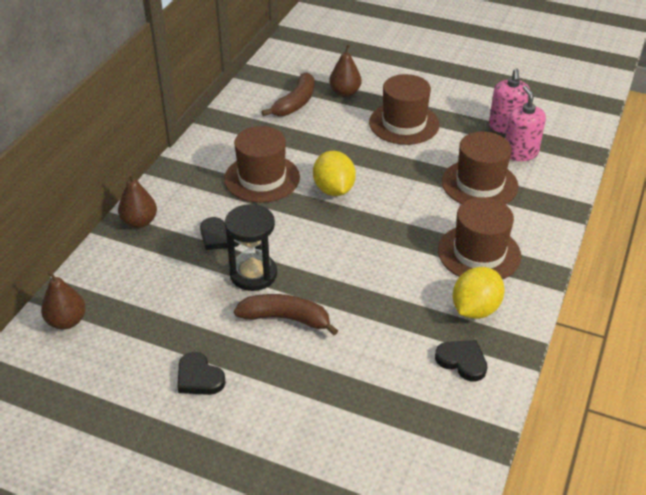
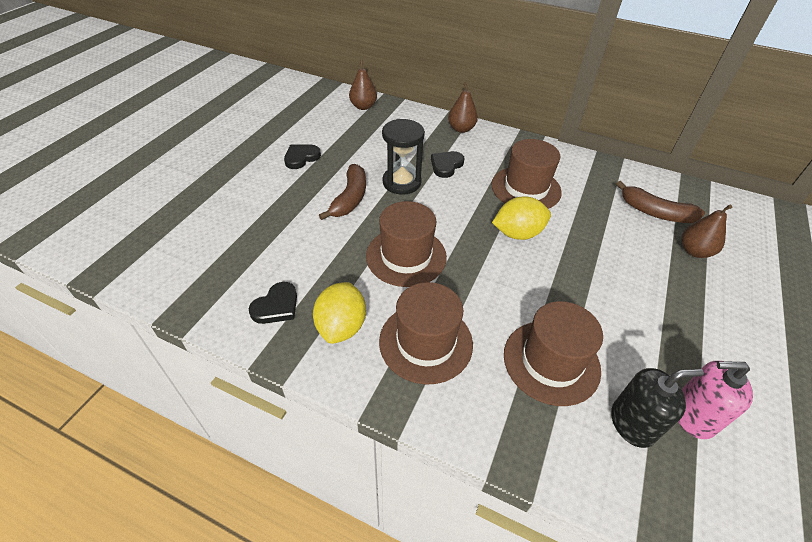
camera: 90 degrees right, 5 degrees up
(404, 123) = (653, 299): brown hat -> brown hat (406, 256)
(475, 309) = (341, 326): yellow lemon -> yellow lemon turned 60 degrees clockwise
(520, 153) = (632, 423): pink soap dispenser -> black soap dispenser

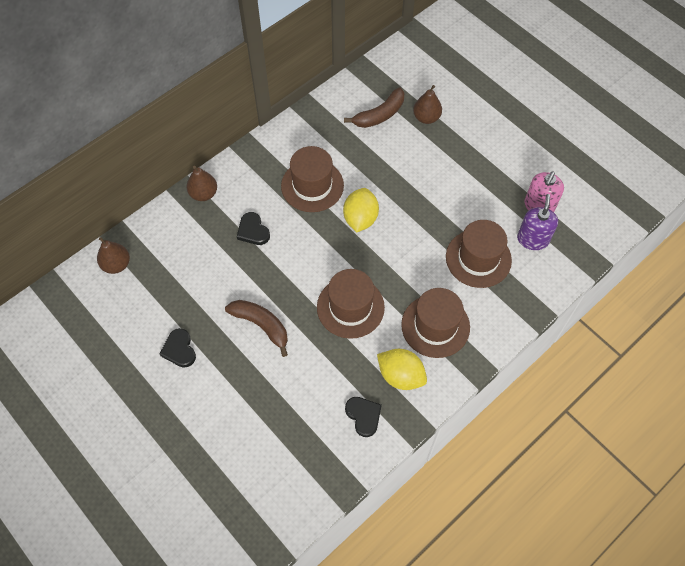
camera: 65 degrees left, 15 degrees up
(401, 182) = (259, 276): black hourglass -> none
(632, 423) = (532, 239): black soap dispenser -> purple soap dispenser

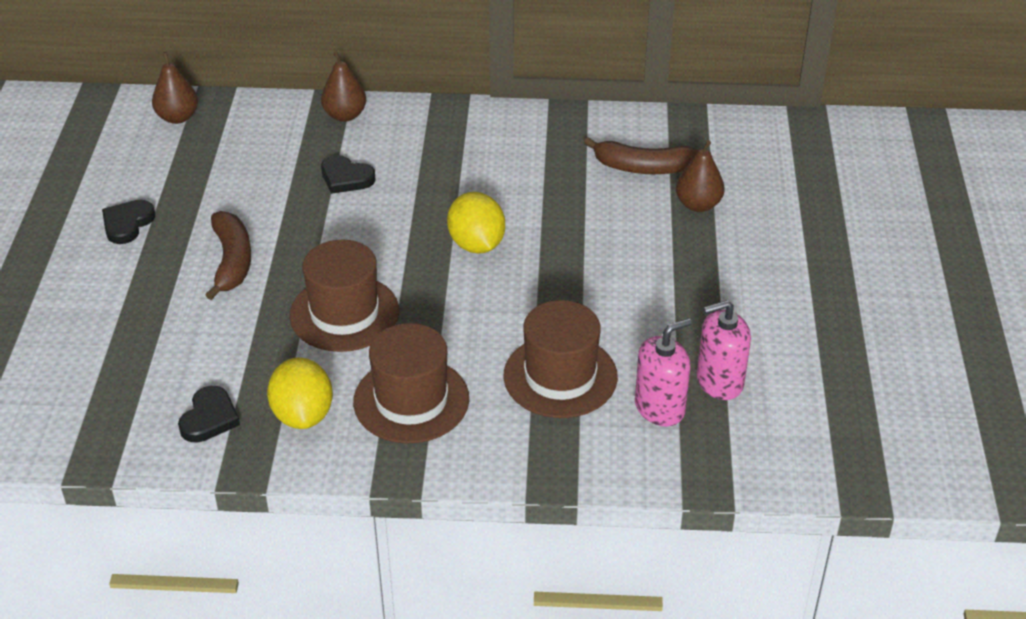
camera: 45 degrees right, 20 degrees down
(253, 231) = (346, 178): black heart -> black heart turned 75 degrees counterclockwise
(312, 185) = (468, 181): brown hat -> none
(360, 218) = (476, 244): yellow lemon -> yellow lemon turned 75 degrees counterclockwise
(532, 239) = (659, 407): purple soap dispenser -> pink soap dispenser

